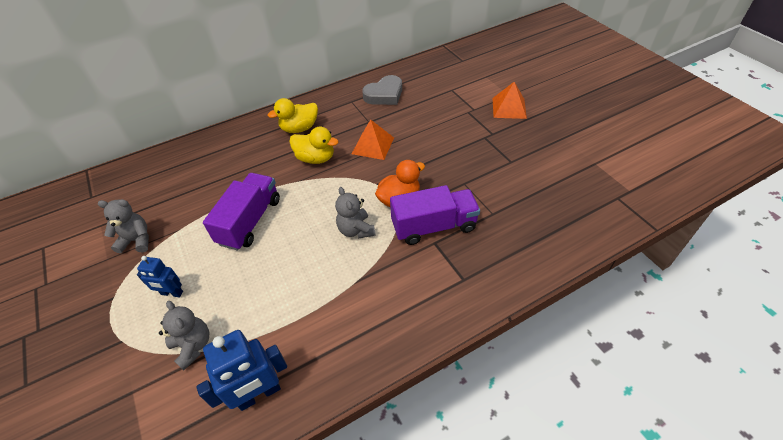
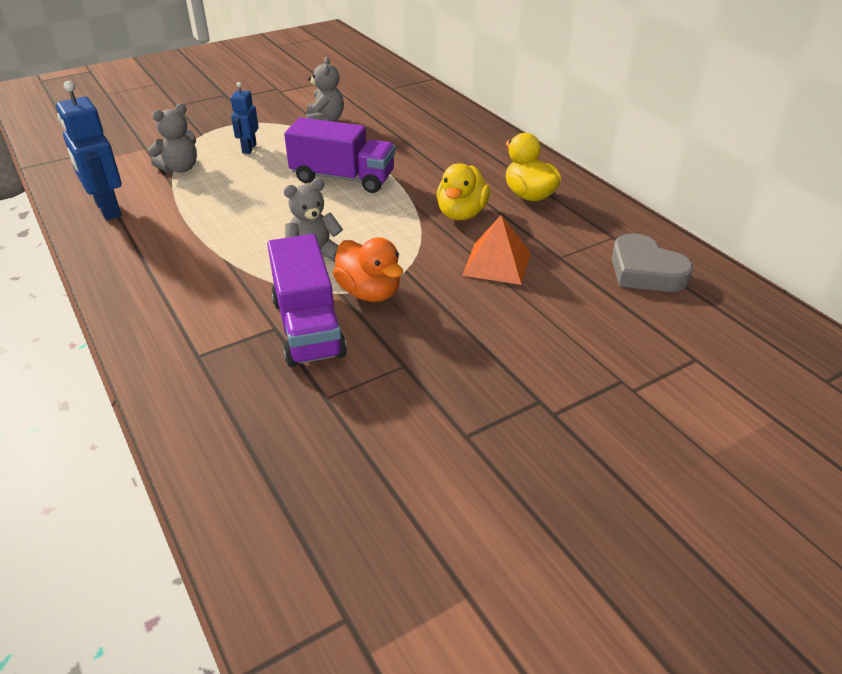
camera: 85 degrees right, 10 degrees down
(509, 108) = (655, 450): orange pyramid -> none

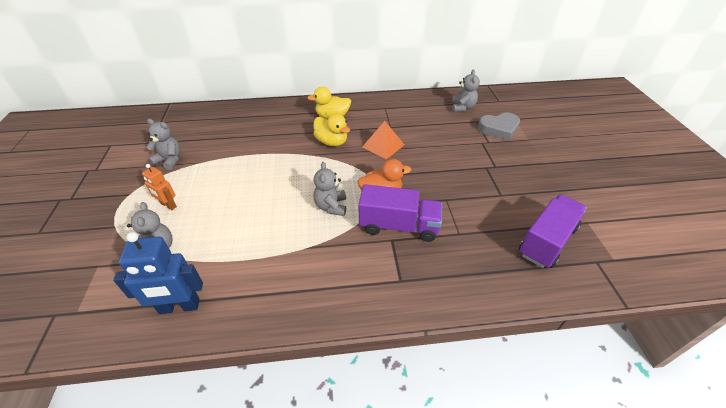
camera: 65 degrees left, 5 degrees up
(249, 148) = (168, 205): blue robot -> orange robot
(343, 178) = (254, 172): purple truck -> purple truck (546, 241)
(645, 271) = (415, 110): grey heart -> grey heart (499, 129)
(727, 329) = (462, 107): none -> grey teddy bear

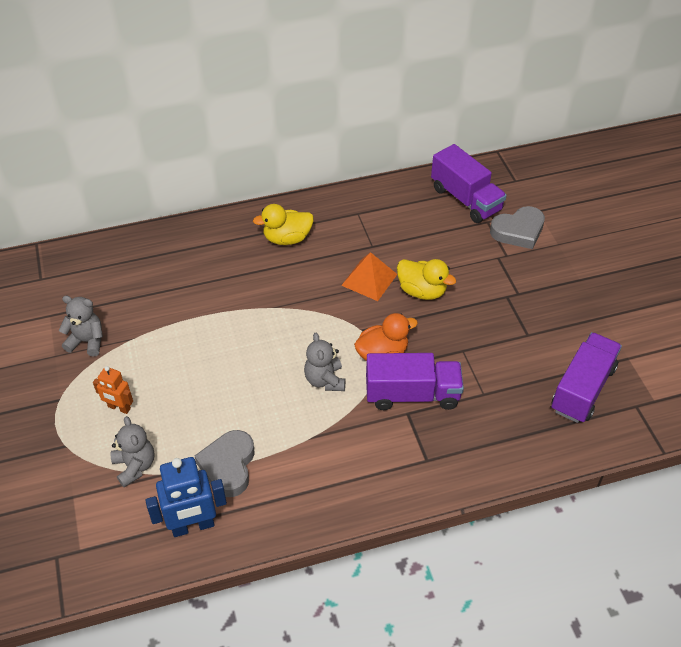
camera: 10 degrees left, 5 degrees up
(231, 260) = (228, 466): none -> grey heart
(331, 142) = (298, 282): yellow duck -> yellow duck (422, 291)
(462, 107) = (466, 199): grey teddy bear -> purple truck

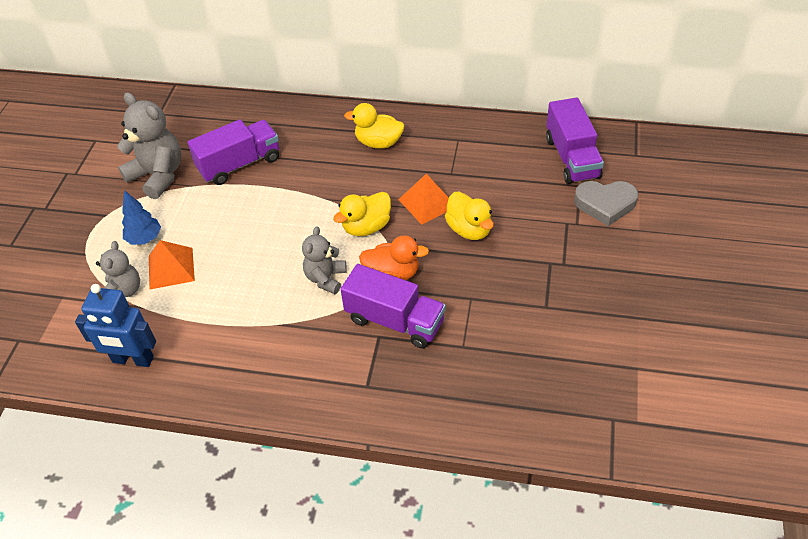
camera: 30 degrees right, 0 degrees up
(87, 341) = (158, 176): grey teddy bear -> grey teddy bear, size x1.64
(119, 408) = (145, 239): orange robot -> blue tree
(167, 426) = (171, 268): none -> orange pyramid
(228, 466) = (195, 321): grey heart -> none
(330, 320) = (366, 227): none -> yellow duck
(582, 389) = (566, 380): purple truck -> purple truck (239, 164)

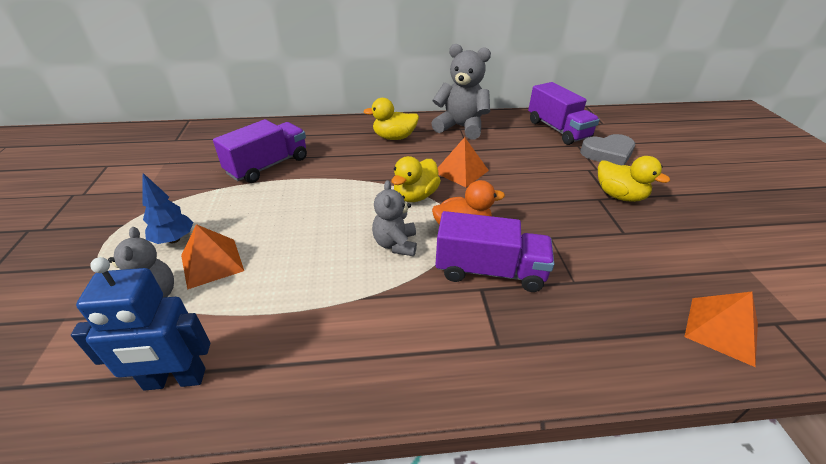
camera: 20 degrees left, 10 degrees down
(158, 176) = (182, 184): grey teddy bear -> grey teddy bear (460, 127)
(469, 229) = (511, 185): yellow duck -> yellow duck (619, 196)
(559, 414) = (721, 330): none -> orange pyramid

